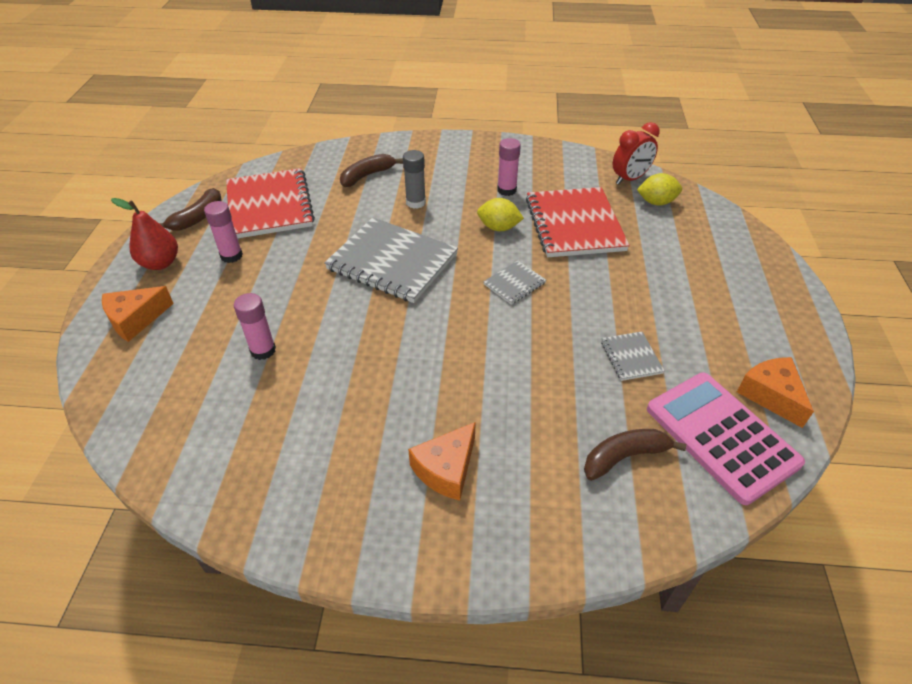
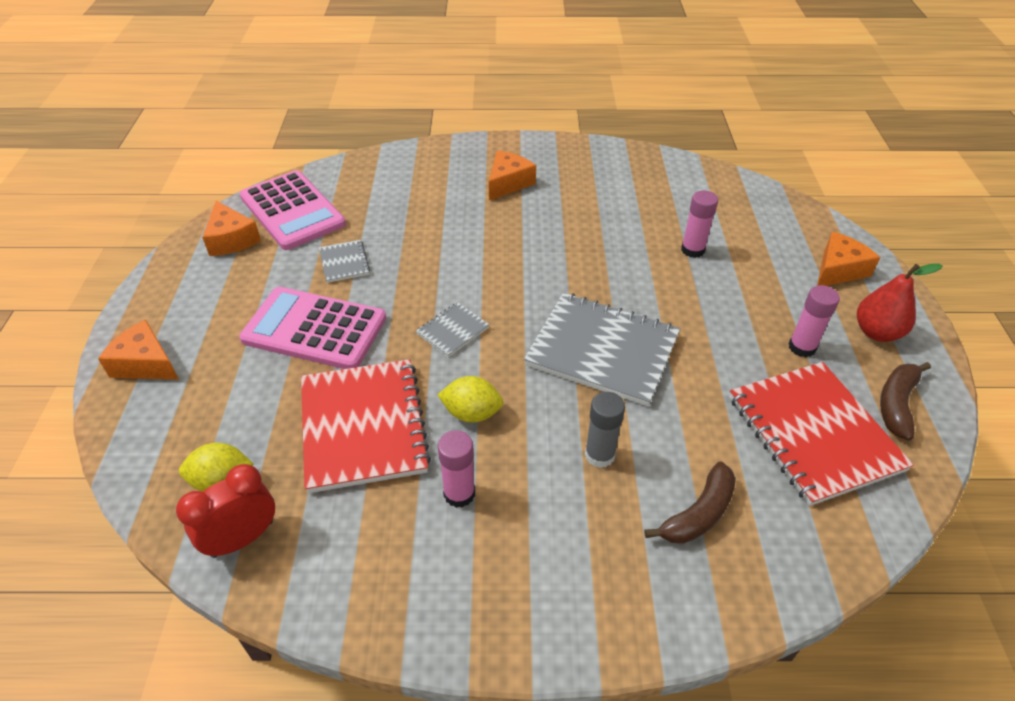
camera: 175 degrees right, 0 degrees up
(624, 457) = (374, 195): brown banana -> none
(635, 291) = (314, 329): none -> pink calculator
(762, 272) = (145, 363): none -> orange cheese

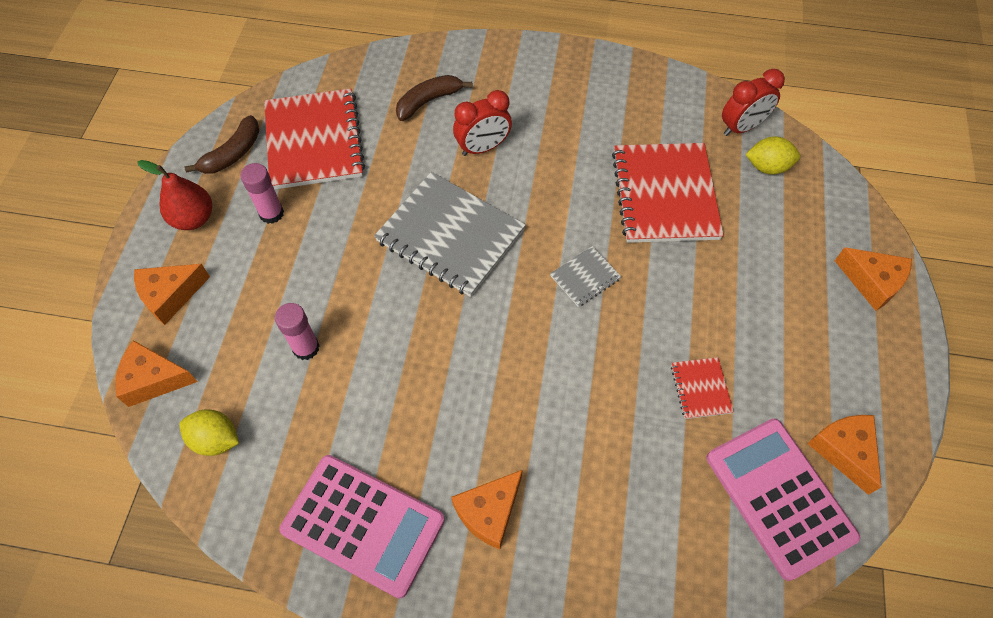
camera: 170 degrees left, 15 degrees up
(314, 329) = (720, 299): pink calculator -> pink calculator (363, 525)
(344, 262) = (700, 389): grey notebook -> red notebook
(459, 493) = (591, 135): pink glue stick -> none
(471, 413) = (576, 193): yellow lemon -> yellow lemon (216, 439)
(599, 455) = (483, 148): grey glue stick -> red clock
(800, 218) = (154, 379): none -> orange cheese

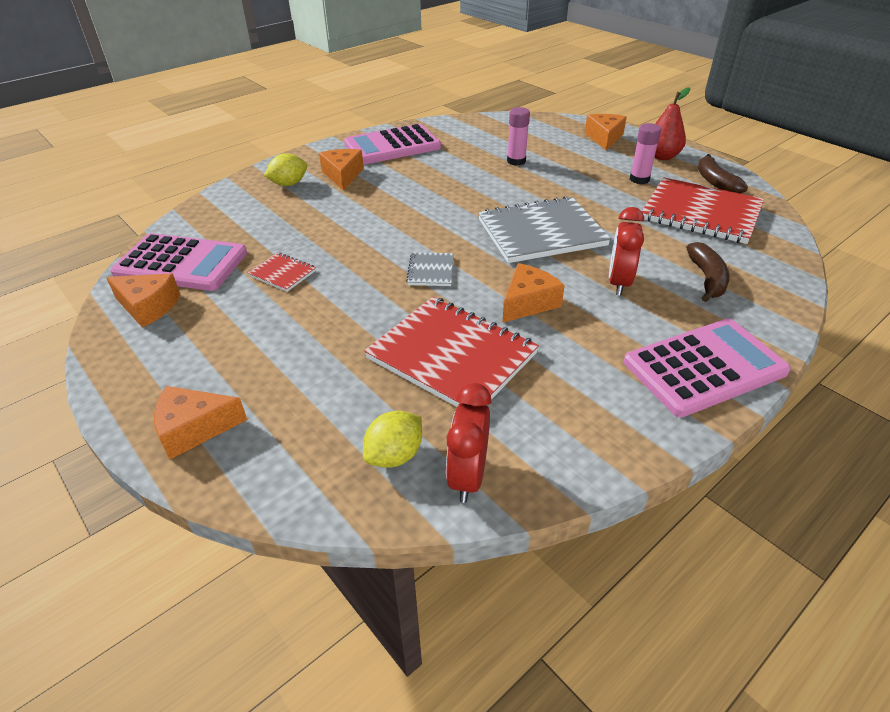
camera: 130 degrees right, 20 degrees down
(154, 379) = (550, 123): orange cheese -> orange cheese (528, 302)
(216, 439) = (493, 128): yellow lemon -> yellow lemon (289, 184)
(541, 68) = (704, 367): none -> pink calculator

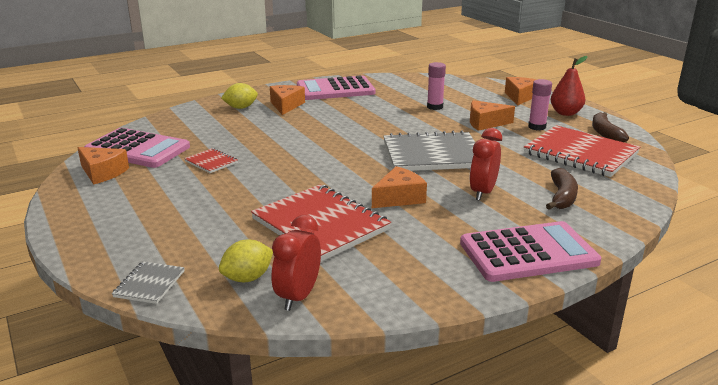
camera: 10 degrees right, 15 degrees down
(194, 428) = (106, 246): orange cheese -> orange cheese (485, 123)
(430, 271) = (329, 171): grey notebook -> grey notebook (149, 284)

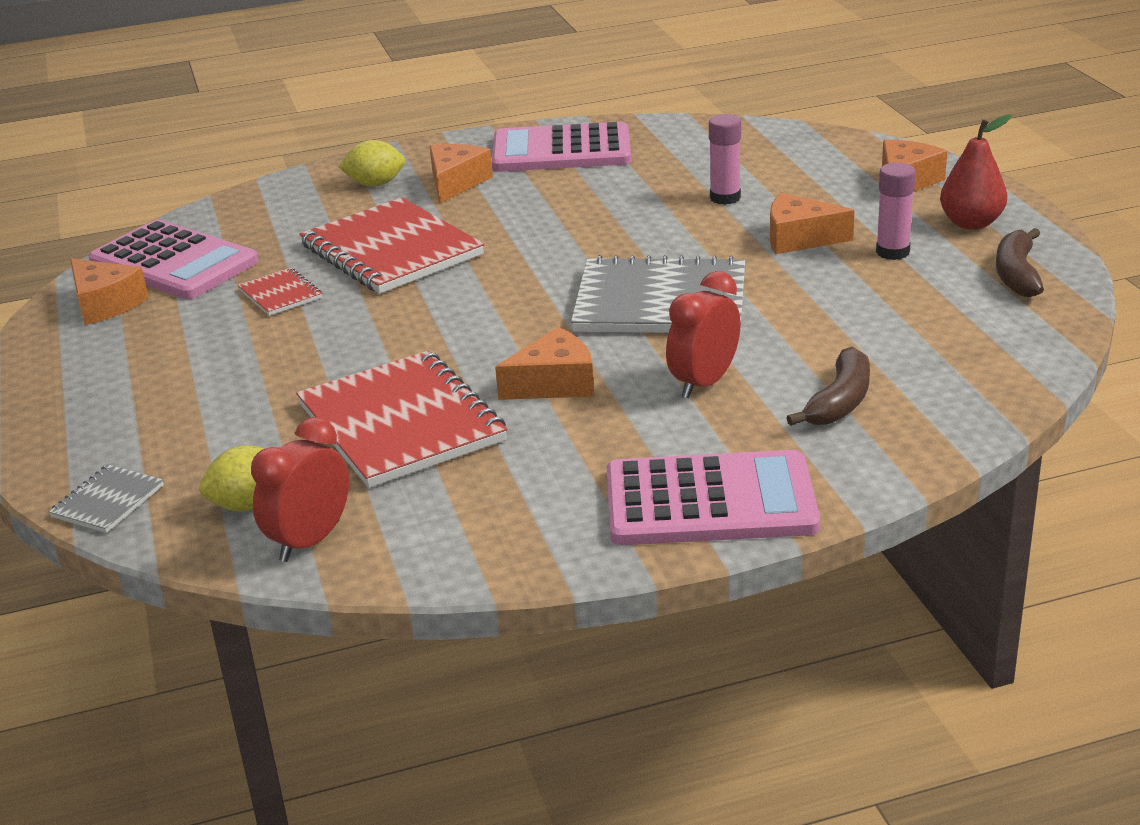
camera: 15 degrees right, 5 degrees up
(580, 154) = (936, 315): red notebook -> red notebook (391, 250)

